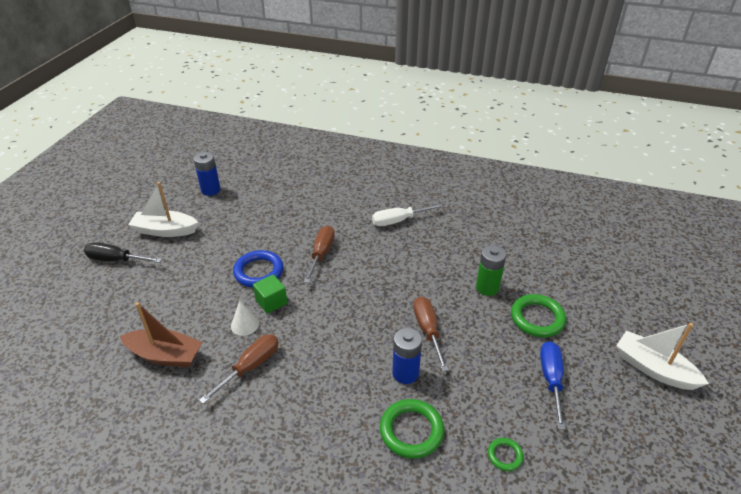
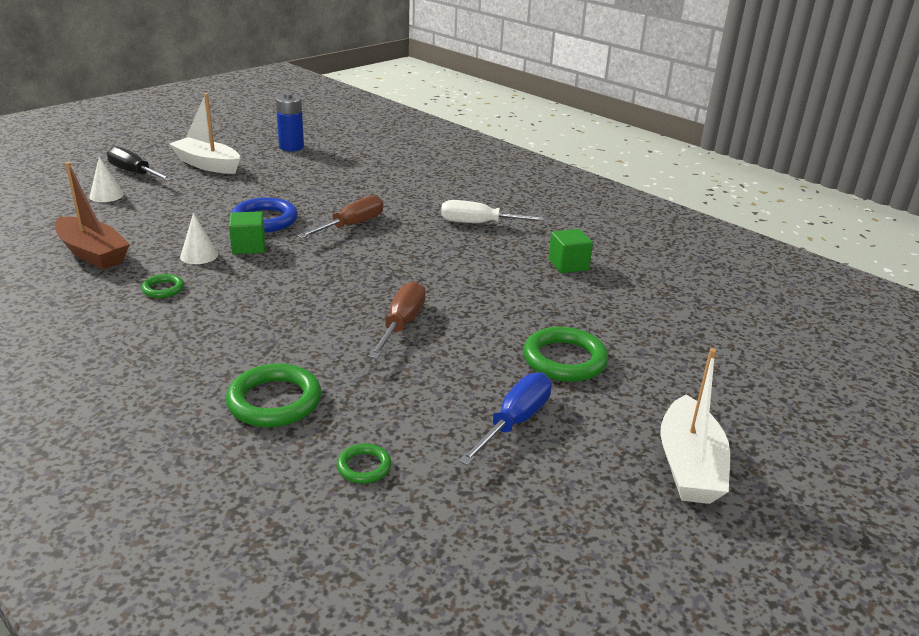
camera: 25 degrees right, 10 degrees down
(117, 292) = (106, 195): none -> white cone
(250, 367) = (163, 289): brown screwdriver -> green ring
(405, 373) = (328, 351): blue battery -> none
(477, 237) = (568, 265): none -> green cube
(487, 288) = (527, 311): green battery -> none
(653, 368) = (689, 465): white boat -> white boat turned 150 degrees counterclockwise

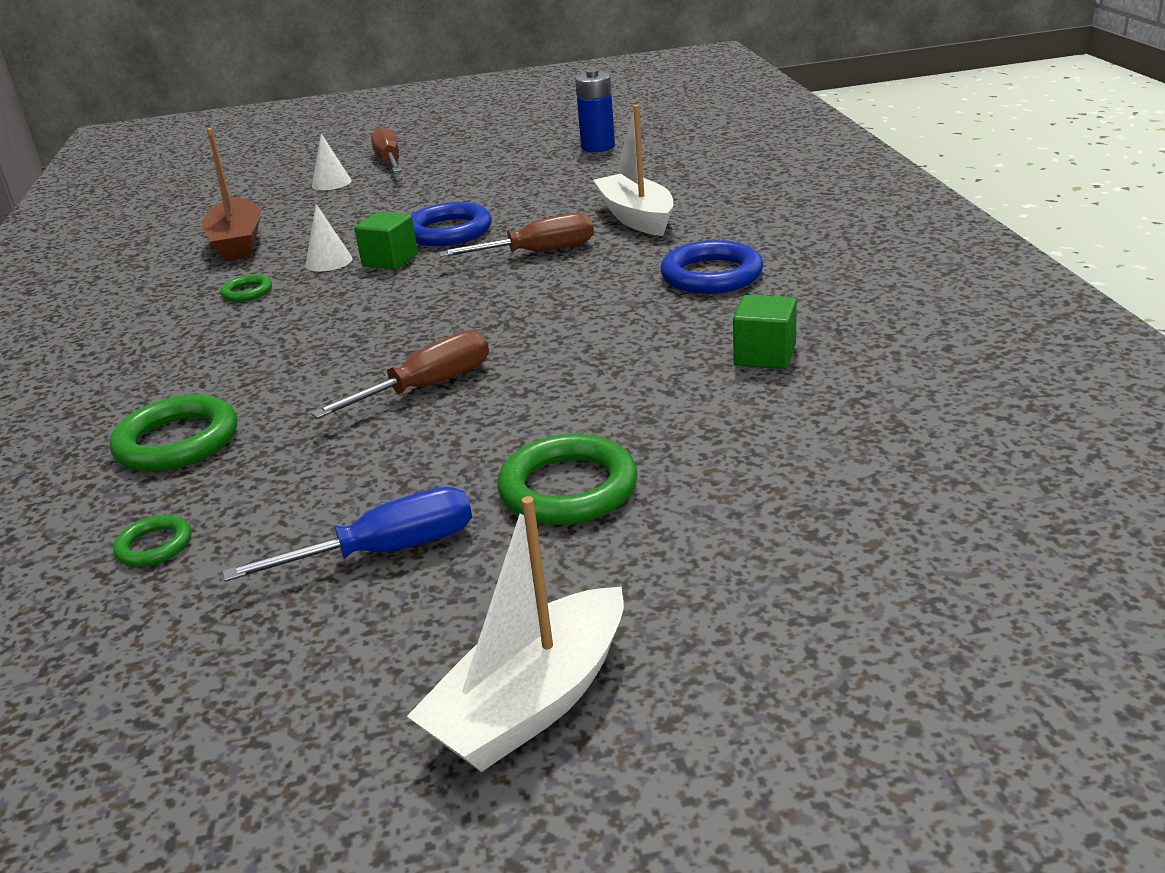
camera: 40 degrees right, 0 degrees up
(134, 173) = (389, 162): black screwdriver -> brown screwdriver
(207, 165) = (475, 160): white boat -> white boat (636, 217)
(480, 224) = (711, 275): white screwdriver -> blue ring

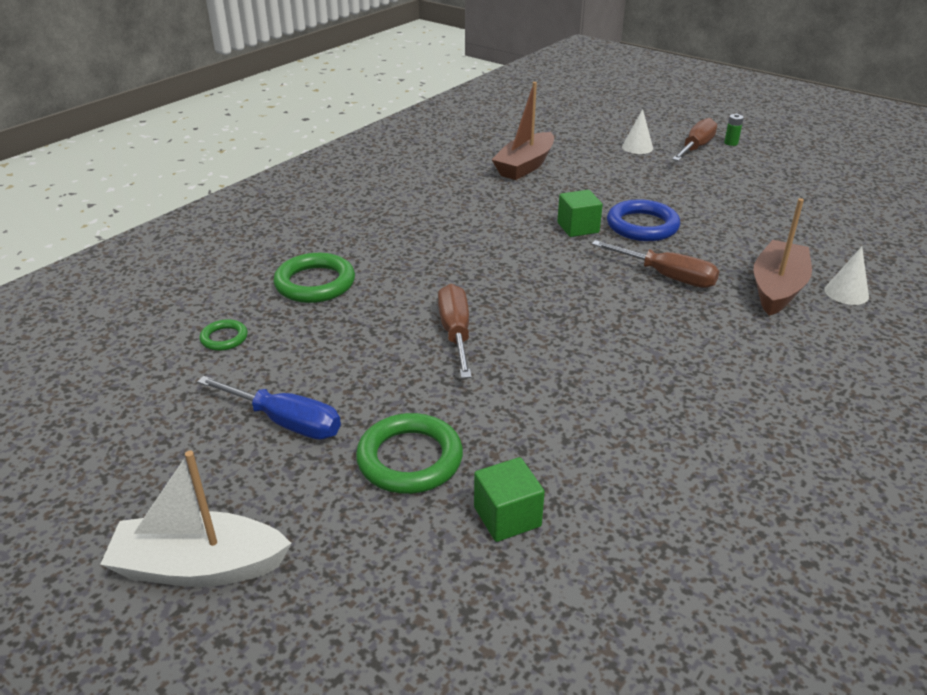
camera: 45 degrees right, 5 degrees up
(247, 292) = (478, 205): green ring -> none
(328, 261) = (546, 208): white cone -> white cone (846, 293)
(415, 146) = (731, 143): none -> green battery
(426, 387) = (455, 333): brown screwdriver -> brown screwdriver turned 105 degrees counterclockwise
(598, 147) = (854, 209): blue battery -> none
(636, 217) = (777, 288): white boat -> brown boat
(711, 275) = (745, 371): blue ring -> none
(765, 355) = (667, 462): green cube -> green cube (507, 517)

